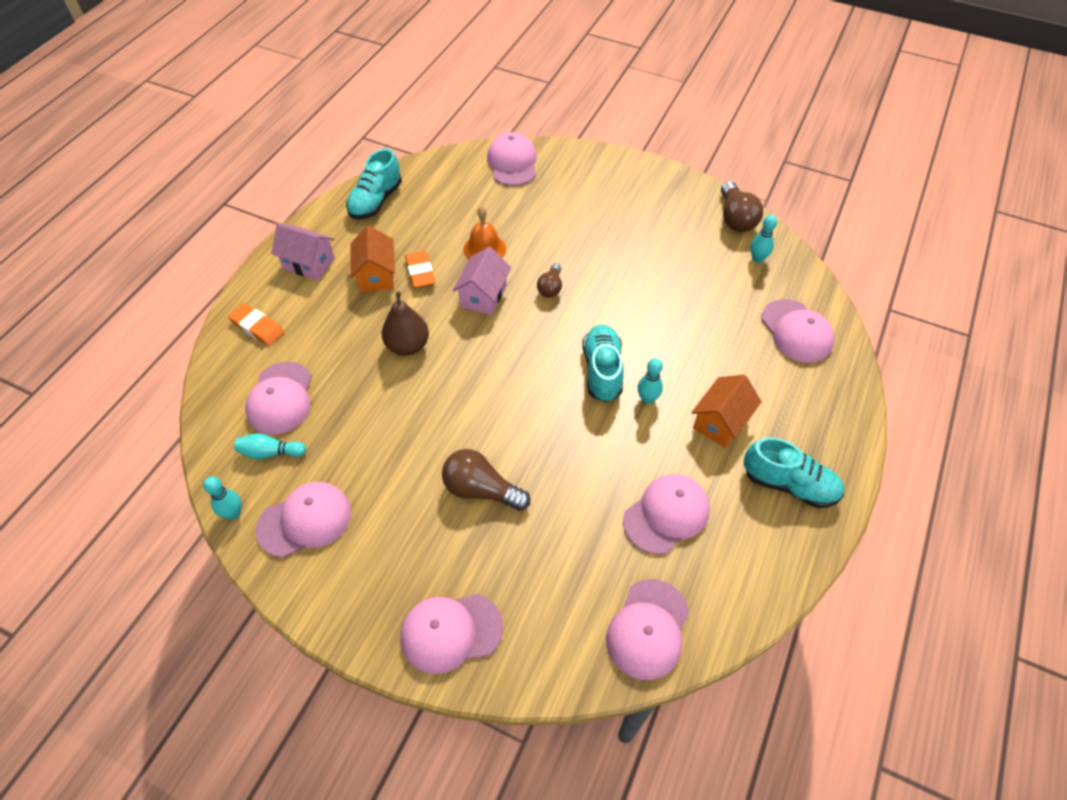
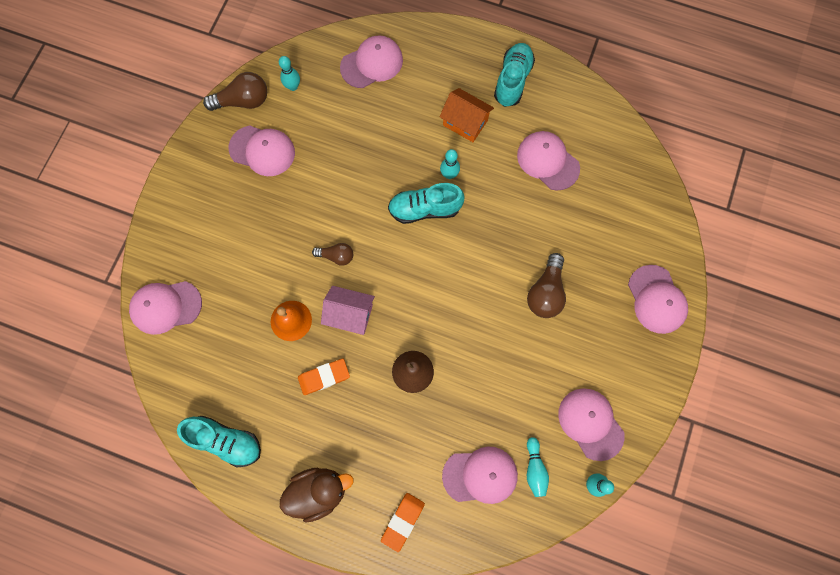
camera: 95 degrees left, 20 degrees up
(309, 263) = (318, 491): pink house -> brown duck
(376, 275) = (330, 419): orange house -> none
(648, 629) = (632, 173): pink cap -> pink cap (262, 151)

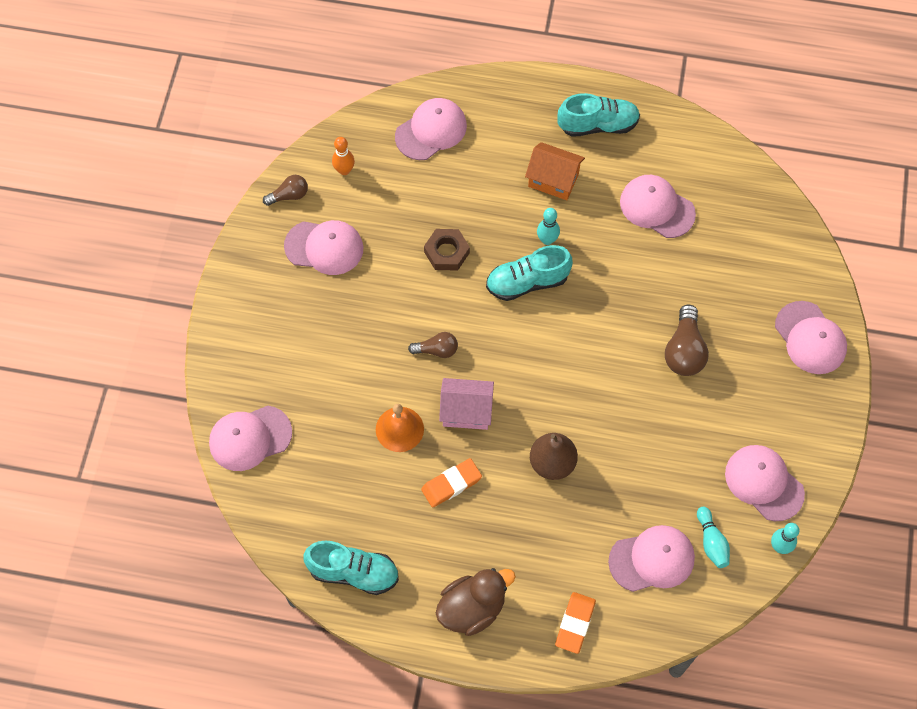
camera: 10 degrees left, 10 degrees down
(243, 101) = (289, 195): brown light bulb -> brown light bulb, size x0.61
(293, 86) = (344, 170): turquoise bowling pin -> orange bowling pin
(363, 172) = (447, 252): none -> brown nut
(512, 80) = (598, 125): turquoise shoe -> turquoise shoe turned 75 degrees clockwise

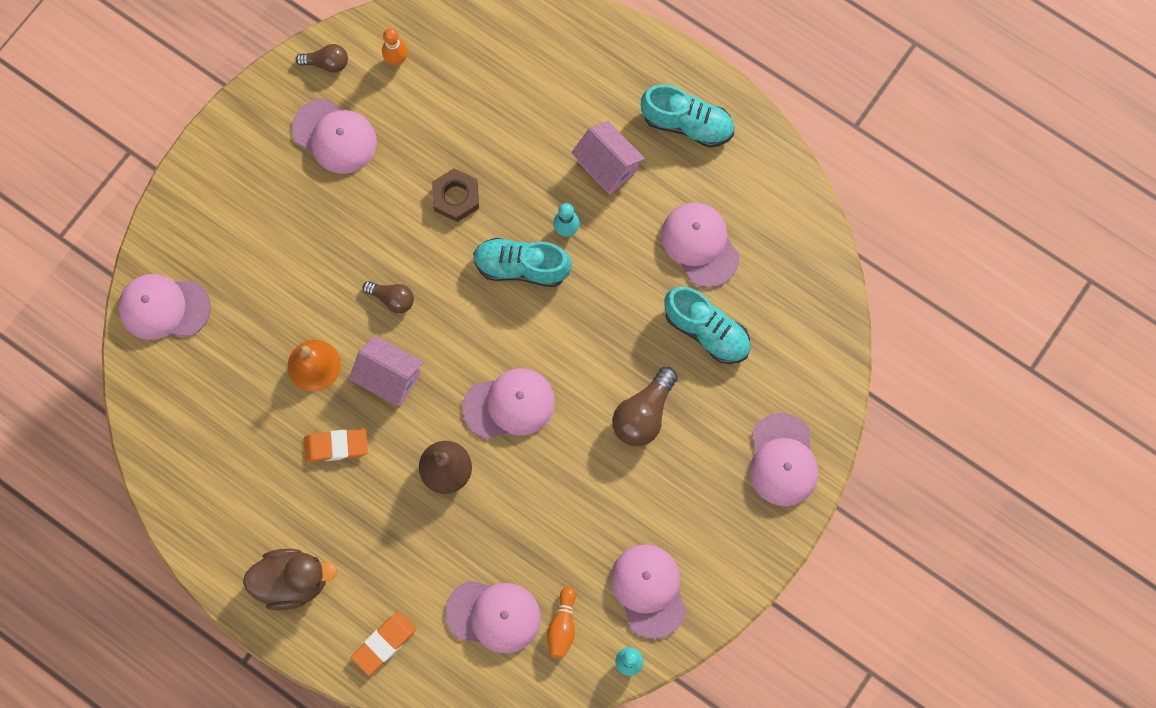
camera: 25 degrees right, 10 degrees up
(353, 572) = (197, 491): turquoise shoe -> turquoise shoe (706, 331)
(431, 131) = (508, 54): pink cap -> pink cap (509, 404)
(553, 180) = (607, 165): orange house -> pink house
(711, 542) = (562, 626): turquoise bowling pin -> orange bowling pin

